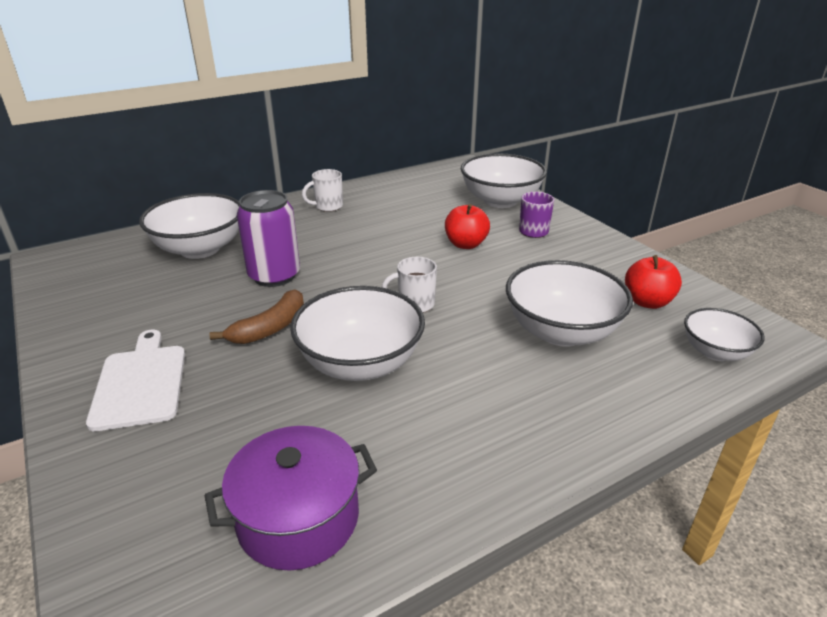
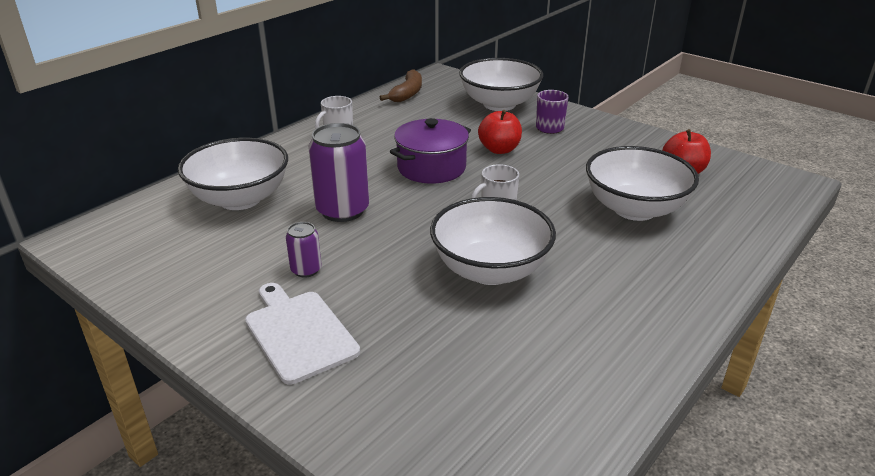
camera: 20 degrees left, 0 degrees up
(197, 324) = (306, 270): none -> purple can
(270, 328) = (381, 258): brown banana -> brown banana (407, 93)
(298, 518) = (540, 400): purple pot -> purple pot (431, 168)
(715, 352) = (757, 201): white bowl -> none

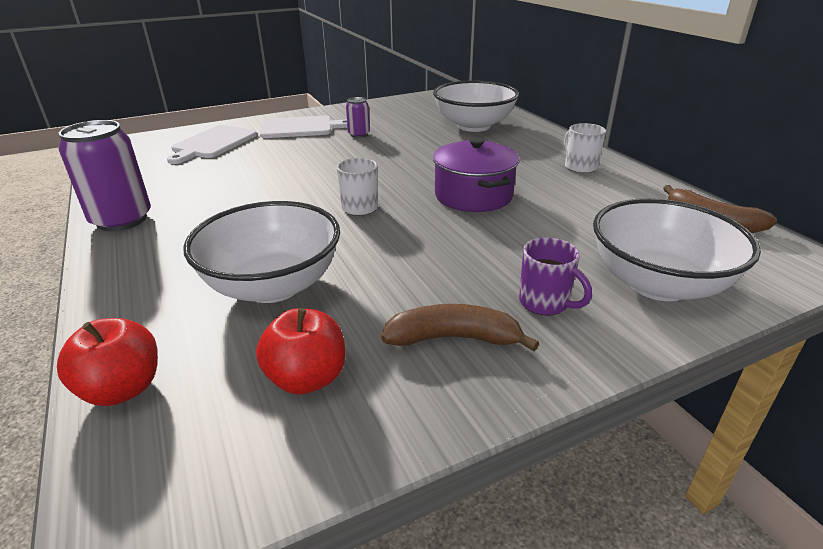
camera: 115 degrees right, 0 degrees up
(342, 210) = (425, 152): purple can -> purple can (122, 220)
(410, 394) = (213, 143): none -> white cutting board
(490, 270) = (281, 184): white bowl -> none
(499, 149) = (493, 242): red apple -> red apple (123, 389)
(607, 144) = (453, 338): none -> brown banana

